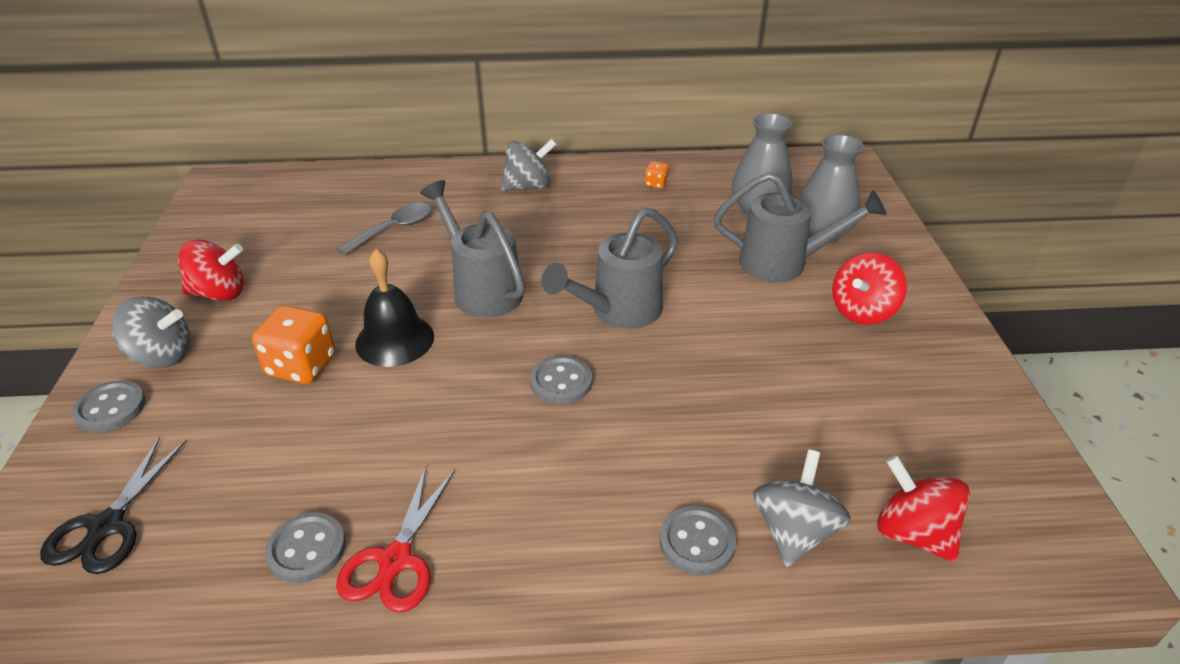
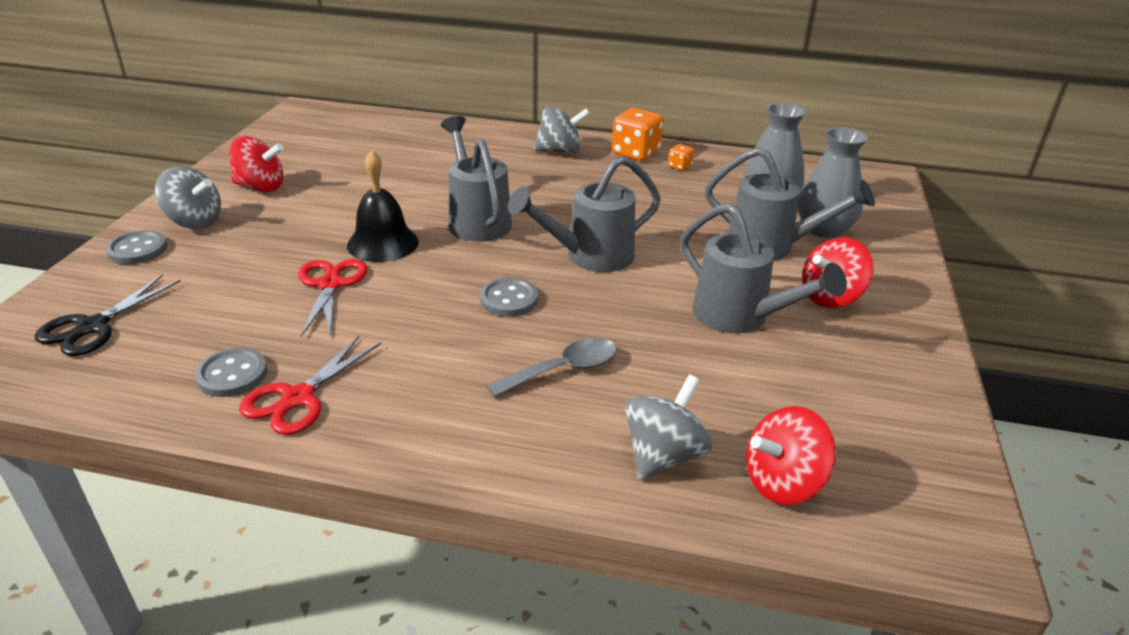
camera: 15 degrees right, 5 degrees down
(301, 366) = (297, 248): orange dice -> orange dice (635, 153)
(362, 405) = (330, 284): none -> red scissors
(394, 229) = (425, 165): grey spoon -> grey spoon (563, 370)
(697, 542) = (566, 443): grey button -> none
(792, 353) = (740, 317): none -> grey watering can
(913, 533) = (782, 483): red spinning top -> red spinning top turned 90 degrees counterclockwise

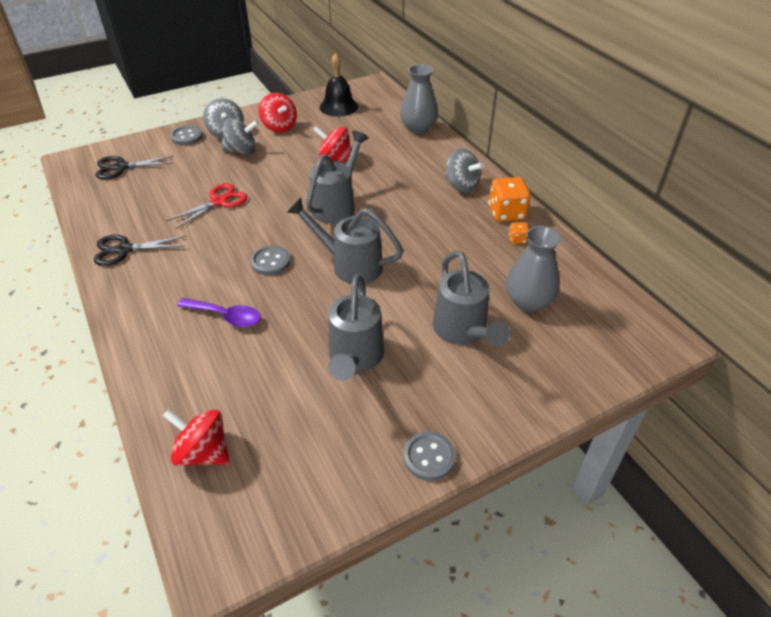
camera: 50 degrees right, 10 degrees up
(232, 374) = (123, 222): grey button -> grey button (429, 457)
(298, 398) = (124, 250): red scissors -> black scissors
(383, 243) = (274, 192): black bell -> black bell (338, 106)
(563, 370) = (226, 316): grey spoon -> purple spoon
(663, 455) = (186, 392): grey spinning top -> grey spinning top (241, 151)
(823, 229) = (523, 346): grey vase -> grey vase (418, 128)
(830, 297) = (430, 389): red spinning top -> red spinning top (335, 159)

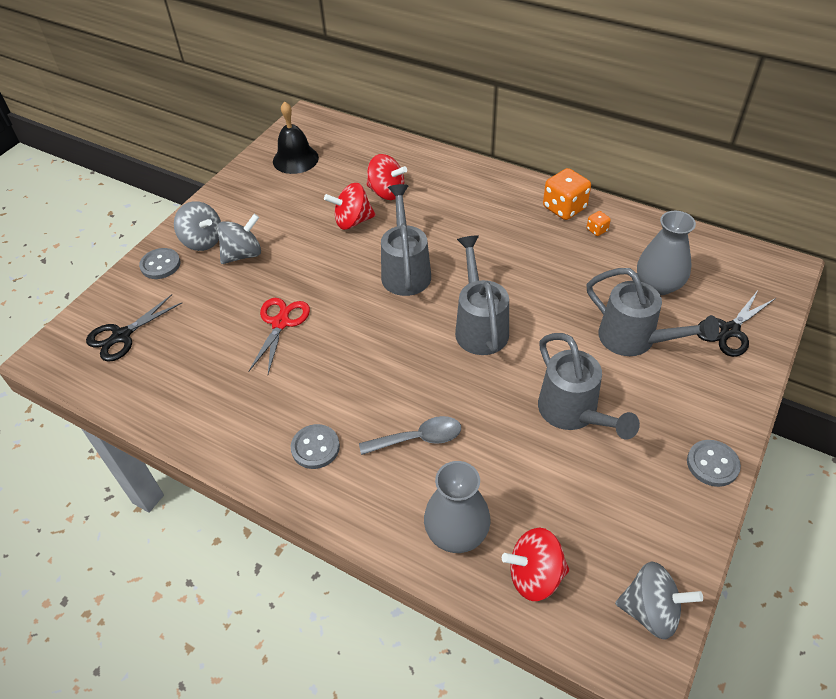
camera: 30 degrees left, 5 degrees up
(124, 250) = (234, 427): black scissors -> black scissors (729, 331)
(226, 316) = (418, 439): purple spoon -> grey spoon
(270, 262) = (402, 361): grey button -> grey button (315, 447)
(279, 127) = (255, 209): red spinning top -> red spinning top (386, 192)
(350, 265) = (480, 326): grey watering can -> grey watering can turned 90 degrees clockwise
(418, 128) = (401, 152): grey vase -> grey vase (456, 532)
(461, 185) = (499, 197): grey spinning top -> grey spinning top (650, 611)

